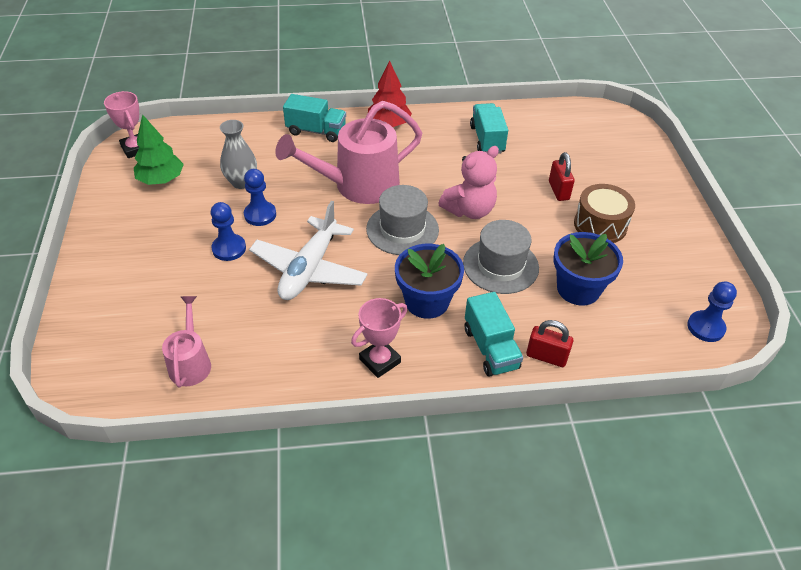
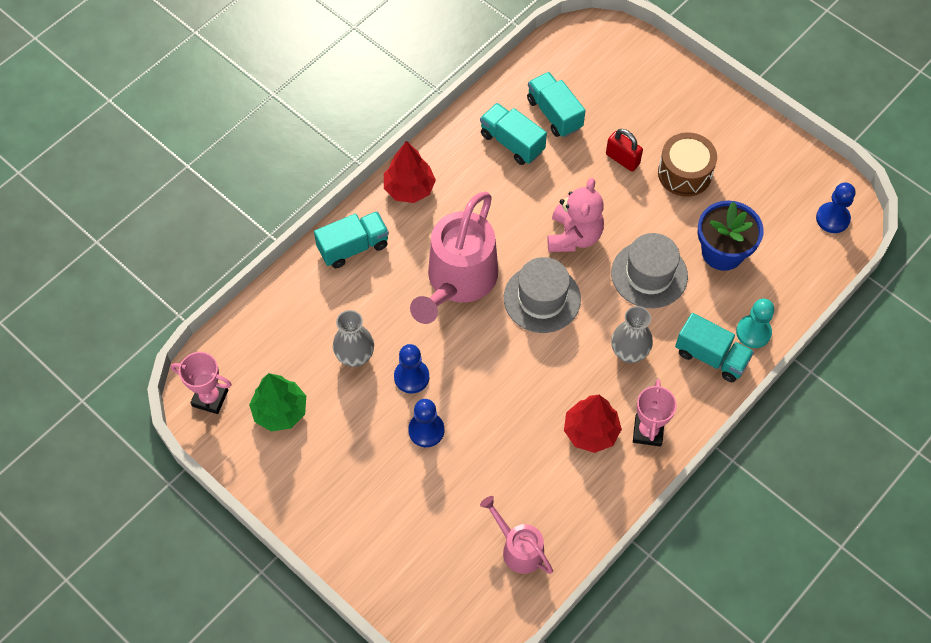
camera: 40 degrees left, 15 degrees up
(309, 269) = (512, 396): white plane -> none
(337, 329) = (590, 431): none -> red tree
(427, 301) = (629, 353): blue flower pot -> grey vase
(536, 141) = (554, 114): none -> turquoise truck
(546, 357) = (753, 332): red padlock -> turquoise pawn

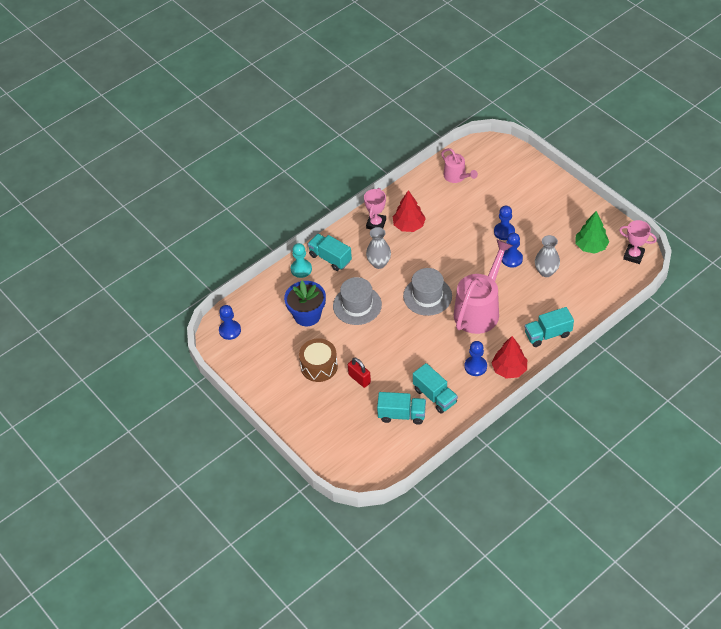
camera: 170 degrees left, 10 degrees down
(458, 189) = (475, 366): none -> blue pawn
(554, 114) = (402, 414): turquoise truck -> turquoise truck turned 60 degrees counterclockwise
(574, 236) = (401, 331): pink teddy bear -> none

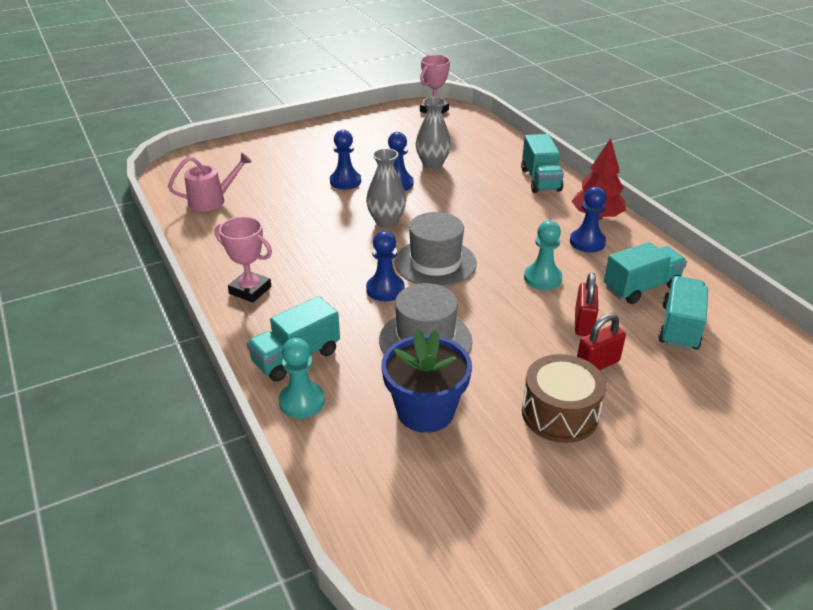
camera: 80 degrees left, 15 degrees down
(230, 330) = (425, 555): blue pawn -> blue pawn (385, 289)
(379, 263) = (341, 301): grey vase -> grey vase (386, 222)
(392, 370) = (583, 323): none -> red padlock
(409, 226) = (278, 258): red tree -> none
(428, 348) = (542, 278): none -> turquoise pawn
(480, 309) = (479, 222): pink watering can -> none
(590, 246) = (406, 131): green tree -> none

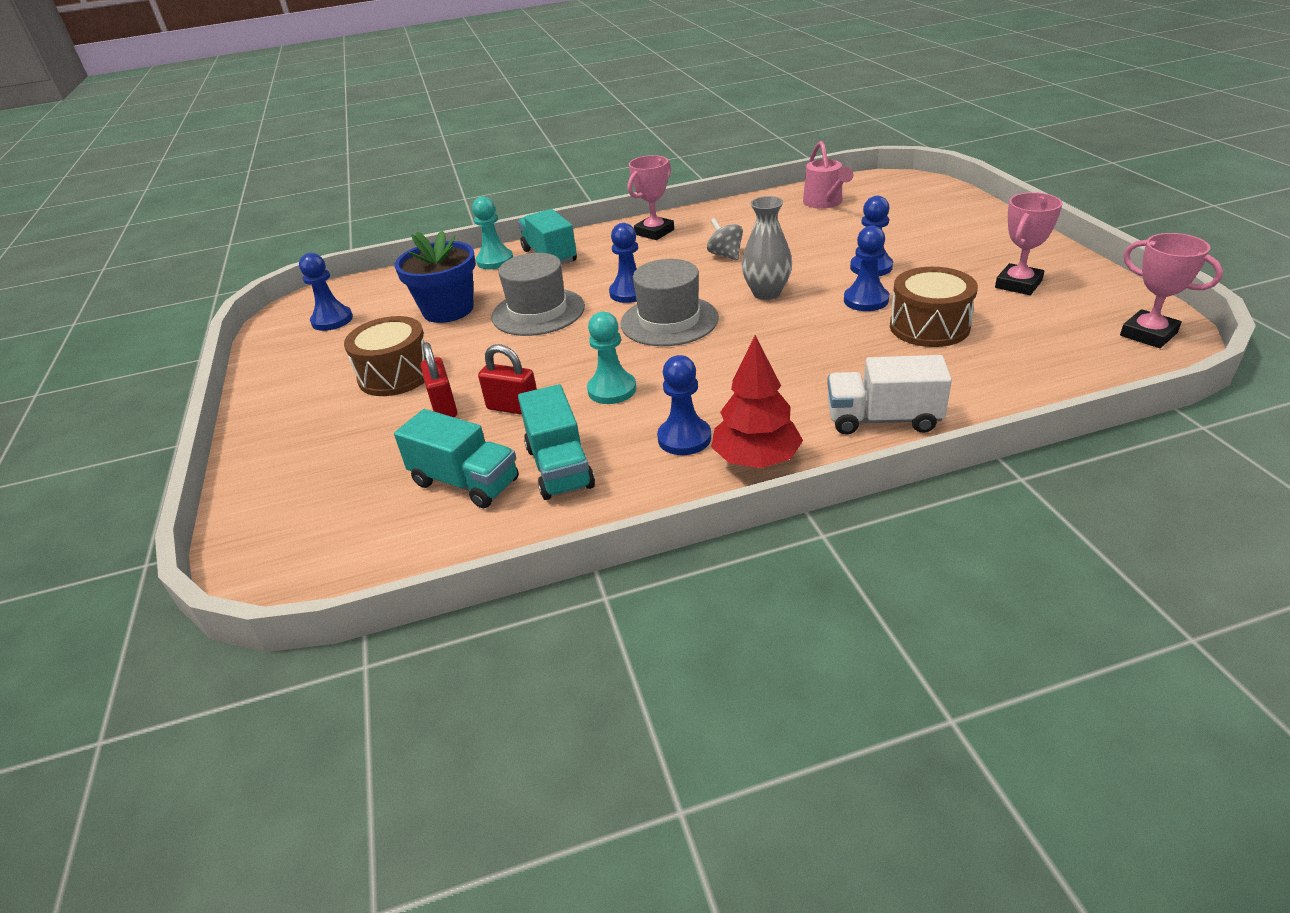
camera: 105 degrees right, 0 degrees up
(313, 244) = (725, 255): none -> grey spinning top
(375, 136) = (1018, 284): none -> pink trophy
(432, 164) = (929, 327): grey vase -> brown drum
(460, 521) = (332, 320): none -> blue pawn
(540, 180) = (883, 419): turquoise truck -> white truck

